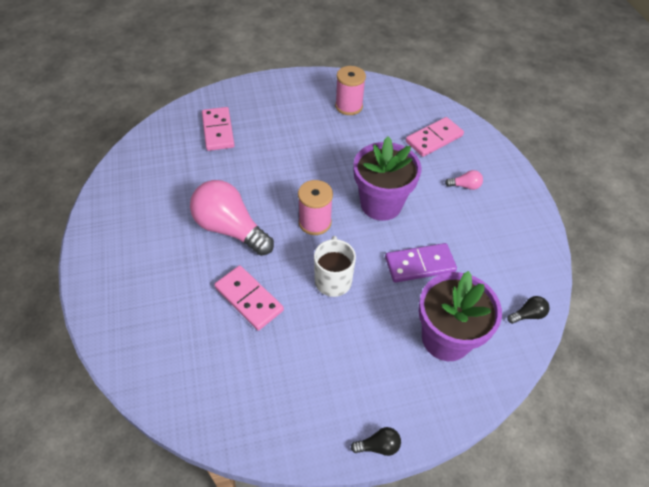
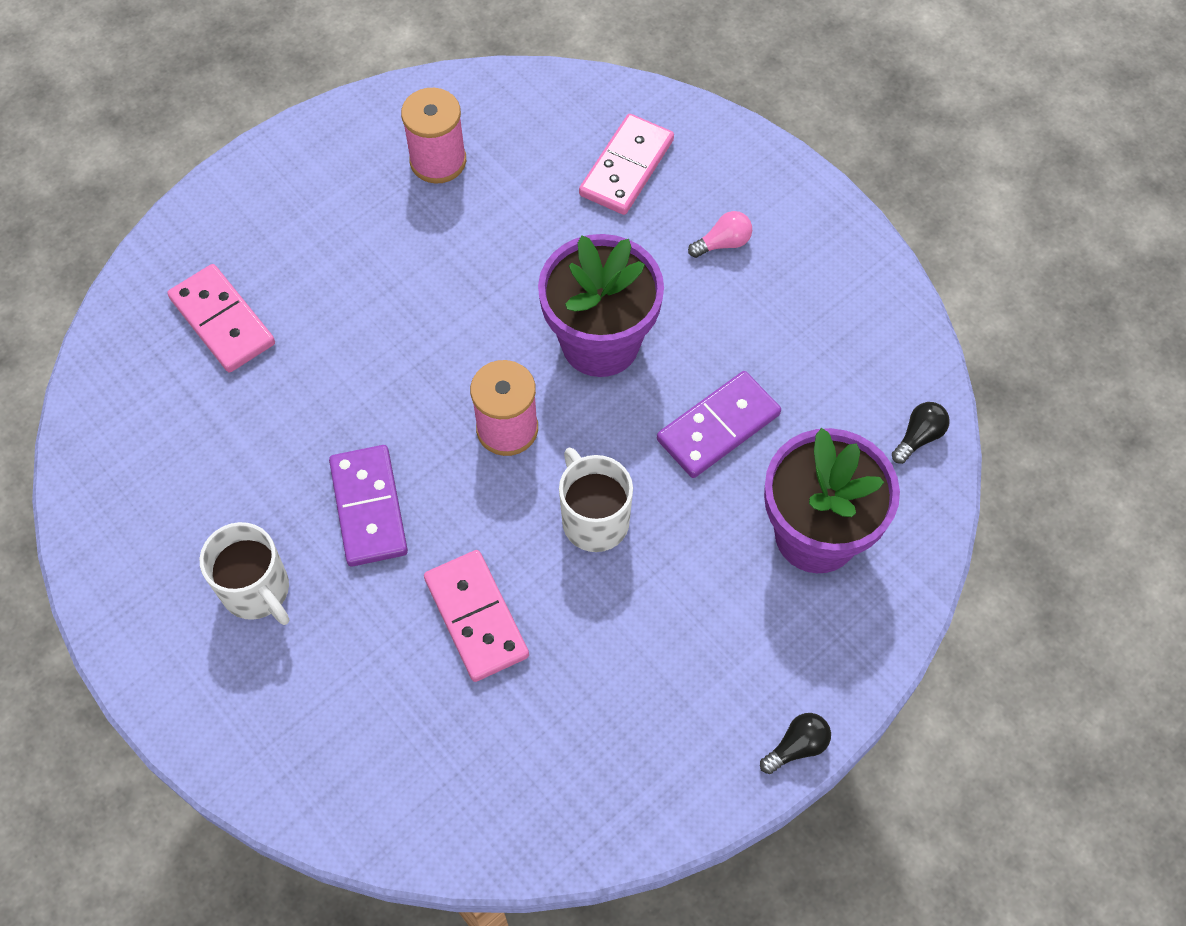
camera: 25 degrees left, 10 degrees up
(158, 242) = (257, 591): none -> white mug
(230, 229) = (368, 508): pink light bulb -> purple domino
(249, 299) = (476, 617): pink domino -> pink domino turned 45 degrees clockwise

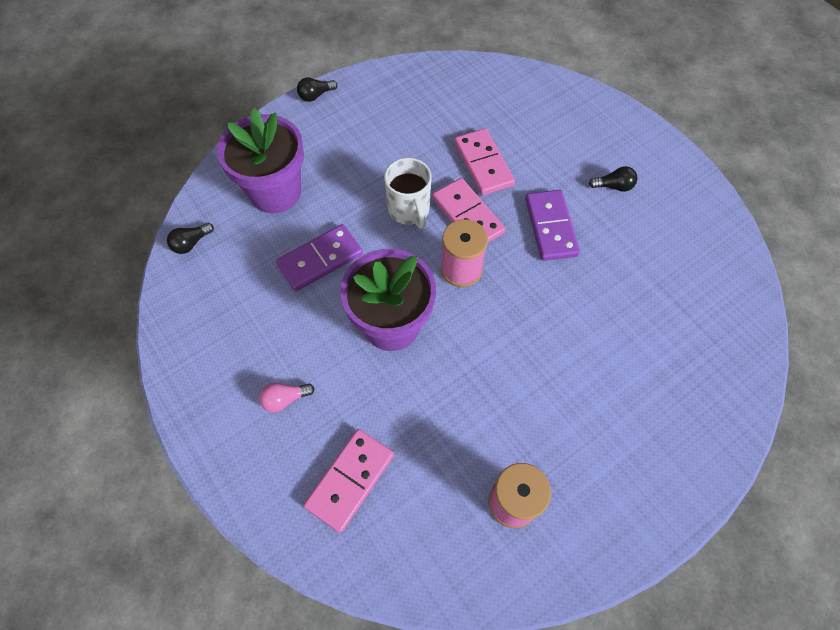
camera: 175 degrees left, 0 degrees up
(222, 321) = (672, 364): pink domino -> pink domino (467, 215)
(257, 591) = (614, 186): white mug -> black light bulb

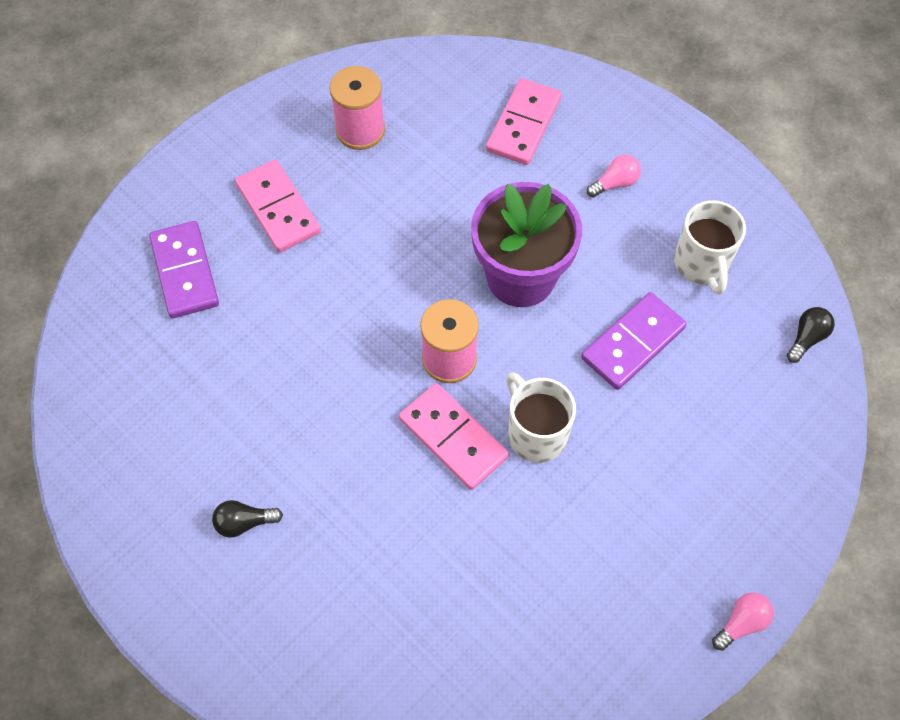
camera: 170 degrees right, 0 degrees up
(242, 312) = (701, 264): none -> white mug
(275, 192) = (731, 431): purple flower pot -> none
(315, 95) = (741, 623): black light bulb -> pink light bulb
(483, 164) = (443, 530): pink domino -> pink domino (278, 208)
(551, 227) = (335, 439): purple domino -> purple domino (184, 272)

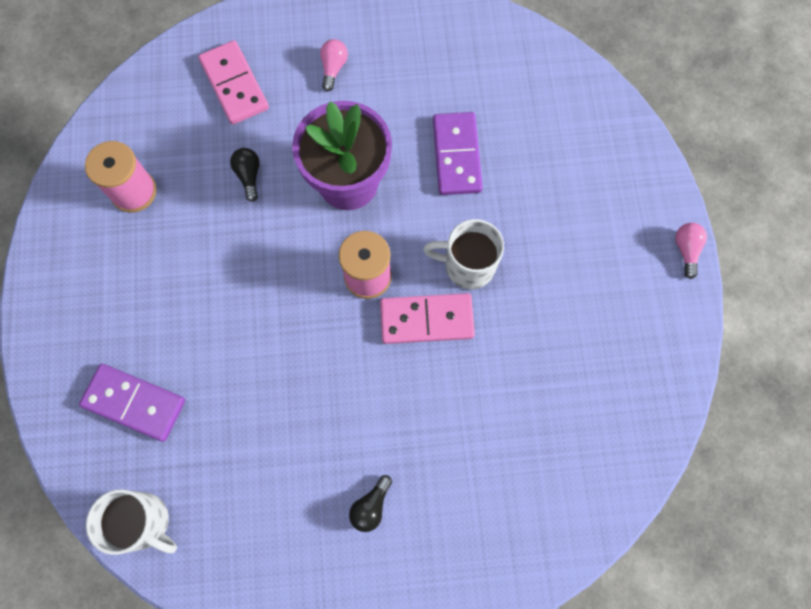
camera: 50 degrees left, 10 degrees up
(278, 208) = (144, 297): pink domino -> none
(701, 264) = (439, 69): white mug -> white mug (144, 522)
(806, 338) = (541, 56): black light bulb -> black light bulb (249, 176)

